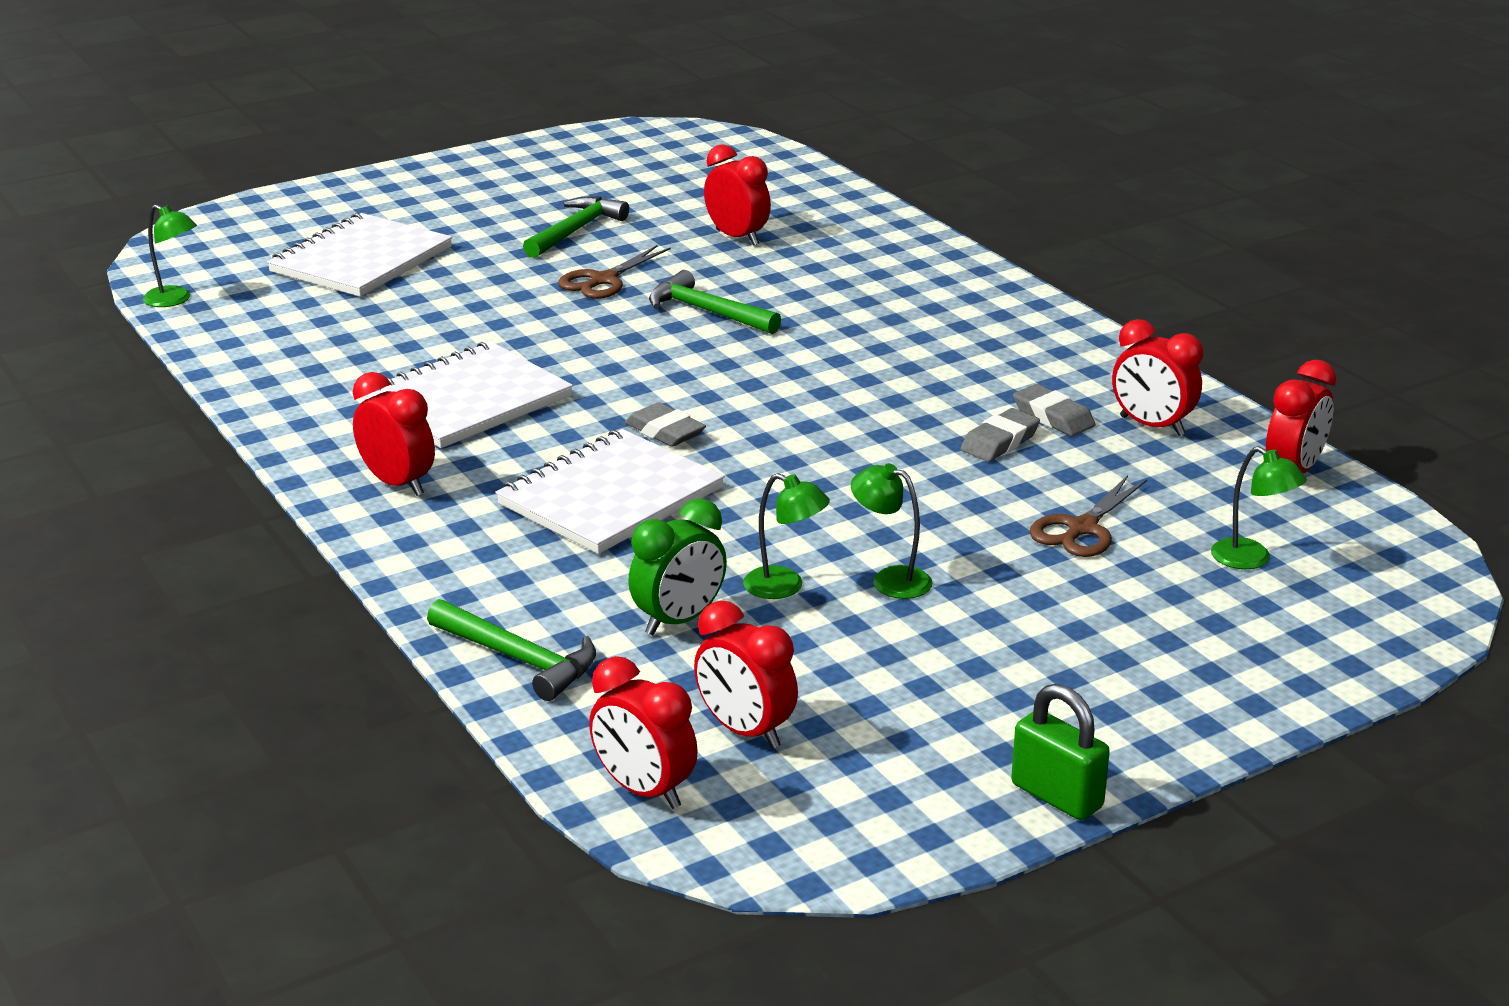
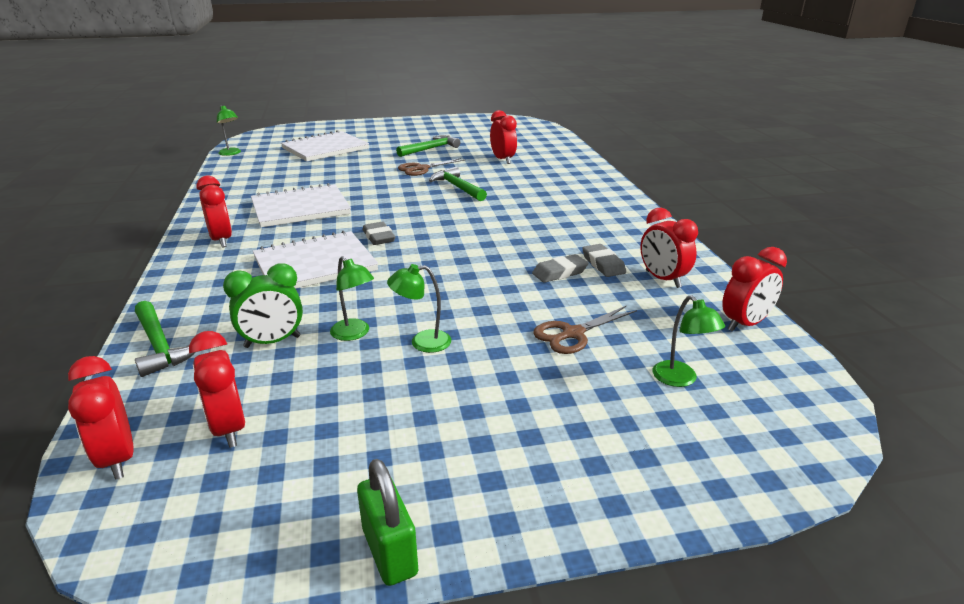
camera: 20 degrees right, 0 degrees up
(890, 579) = (422, 342): green lamp -> green lamp turned 60 degrees counterclockwise

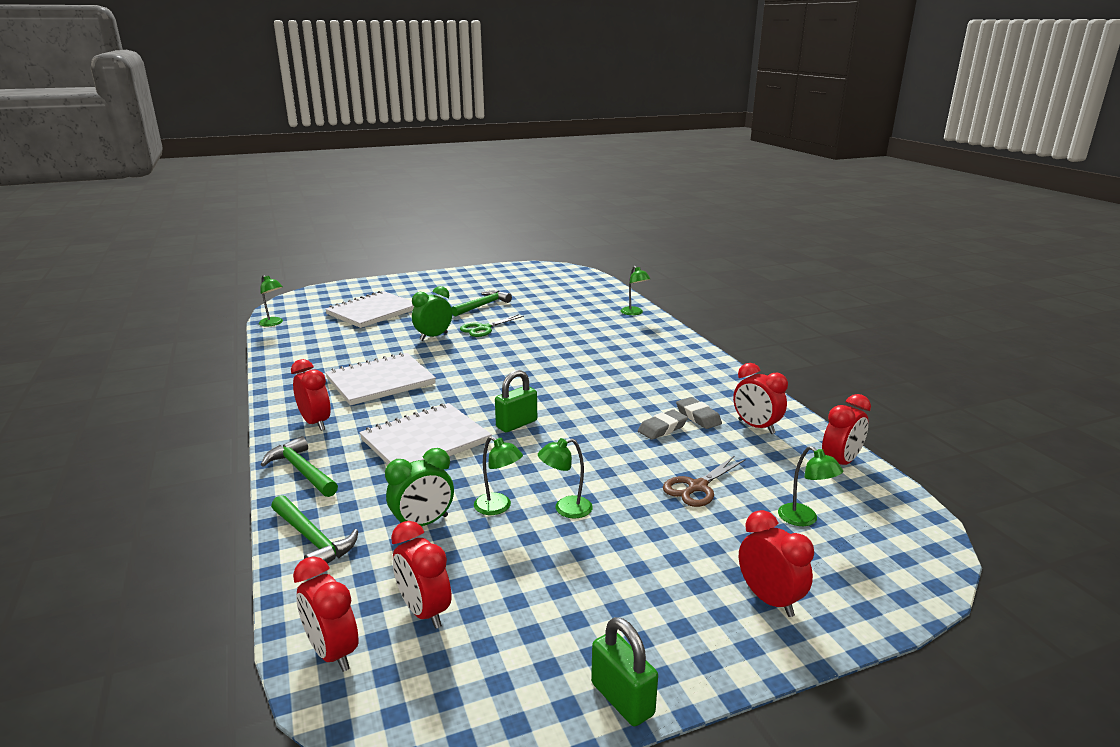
camera: 10 degrees left, 5 degrees down
(370, 173) = (433, 337): none -> green clock
(378, 237) = (475, 406): grey eraser -> none
(411, 256) = (516, 424): none -> green padlock
(421, 169) = (484, 328): brown scissors -> green scissors
(457, 187) = (529, 347): green hammer -> green hammer (302, 471)
(503, 160) = (560, 313): red clock -> red clock (769, 599)
(577, 163) = (634, 313): none -> green lamp

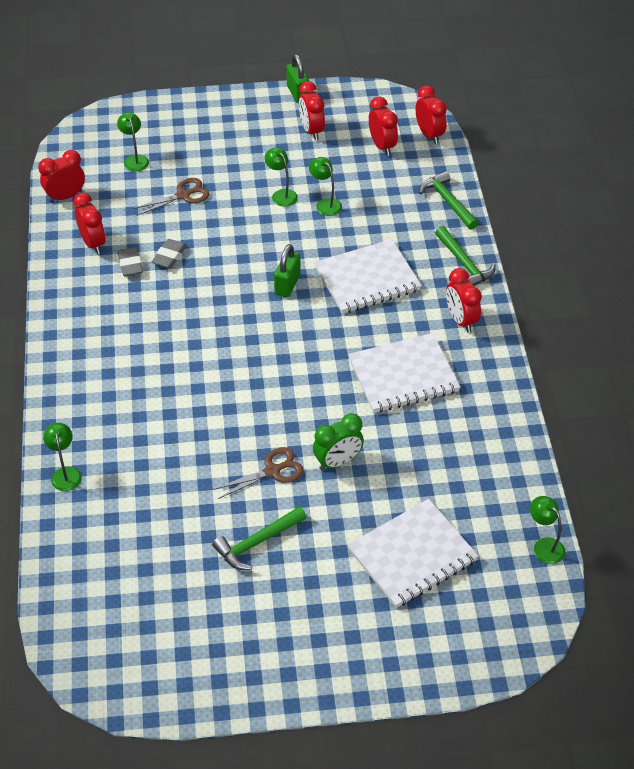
camera: 165 degrees left, 25 degrees up
(423, 523) = (377, 200): green clock -> none
(484, 328) = (272, 471): green scissors -> brown scissors
(516, 424) = (287, 285): green padlock -> green padlock turned 45 degrees counterclockwise
(565, 509) = (281, 194): green lamp -> green lamp turned 120 degrees counterclockwise
(662, 428) = (169, 256): grey eraser -> grey eraser turned 45 degrees counterclockwise
(769, 599) = (198, 120): red clock -> red clock (311, 131)

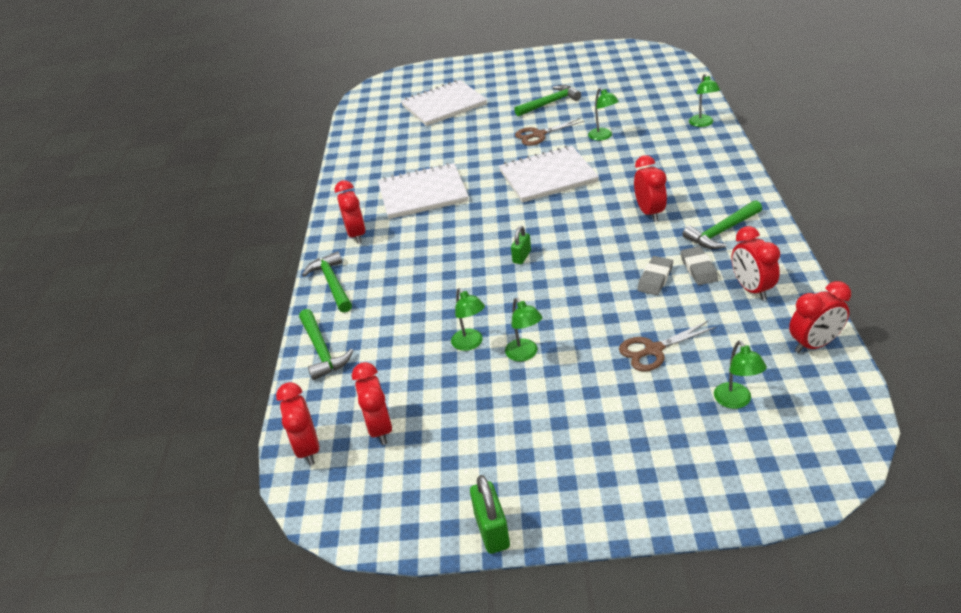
camera: 170 degrees left, 10 degrees down
(97, 304) = (722, 231): none -> green hammer
(287, 285) = (522, 257): green padlock -> green padlock, size x0.66
(311, 131) = (476, 454): red clock -> red clock (649, 212)
(338, 462) = (488, 142): green clock -> none
(367, 279) = (437, 265): white notebook -> white notebook (547, 176)
(544, 546) = (354, 115): green lamp -> green lamp (603, 136)

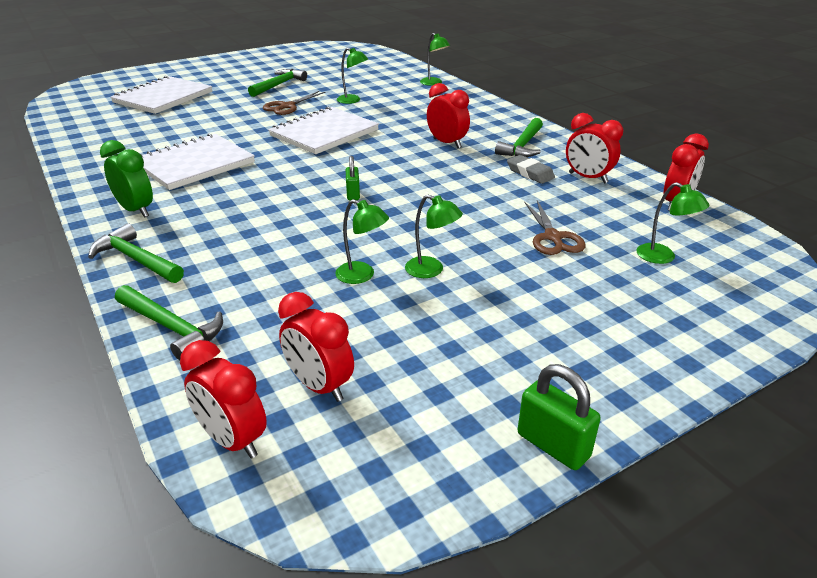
camera: 35 degrees left, 5 degrees down
(356, 235) = (136, 210): red clock -> green clock
(653, 350) = (553, 237): brown scissors -> brown scissors turned 45 degrees counterclockwise
(655, 279) = (499, 186): grey eraser -> none

